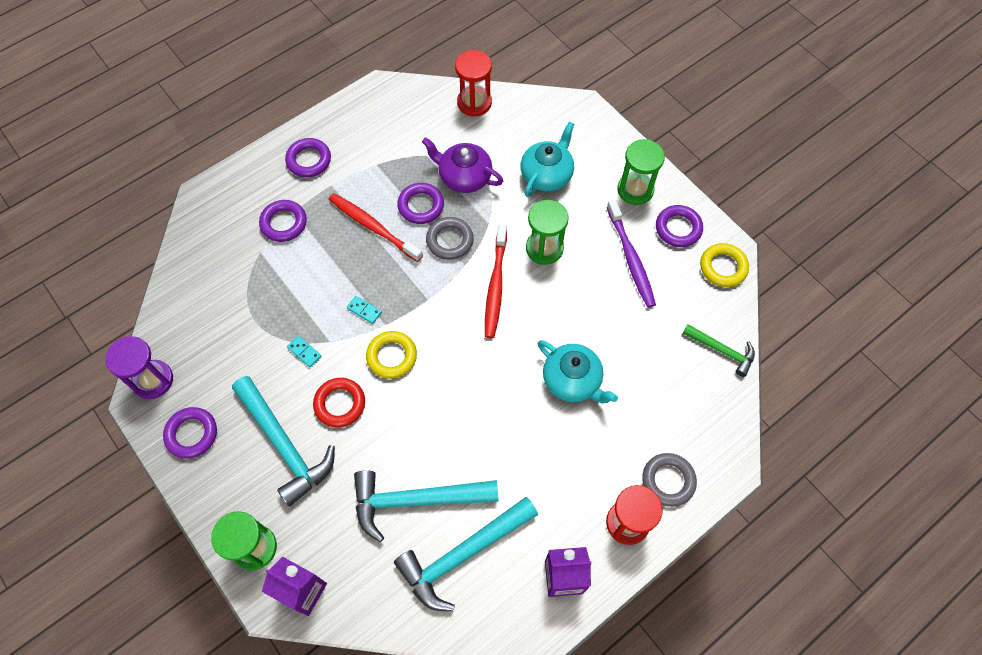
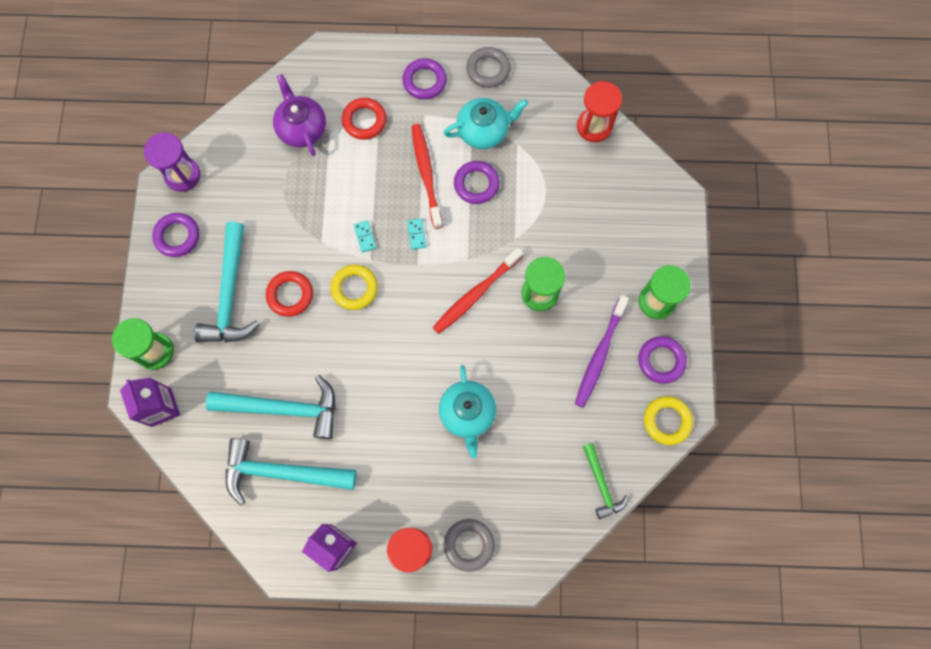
camera: 40 degrees right, 10 degrees up
(284, 223) = (364, 120): purple ring -> red ring
(304, 352) = (298, 235): turquoise domino -> turquoise domino (416, 234)
(416, 500) = (283, 408): turquoise hammer -> turquoise hammer turned 150 degrees clockwise
(449, 240) = (473, 230): grey ring -> grey ring (488, 70)
(464, 177) = (530, 185): purple teapot -> purple teapot (302, 128)
(547, 174) = (597, 233): turquoise teapot -> turquoise teapot (484, 130)

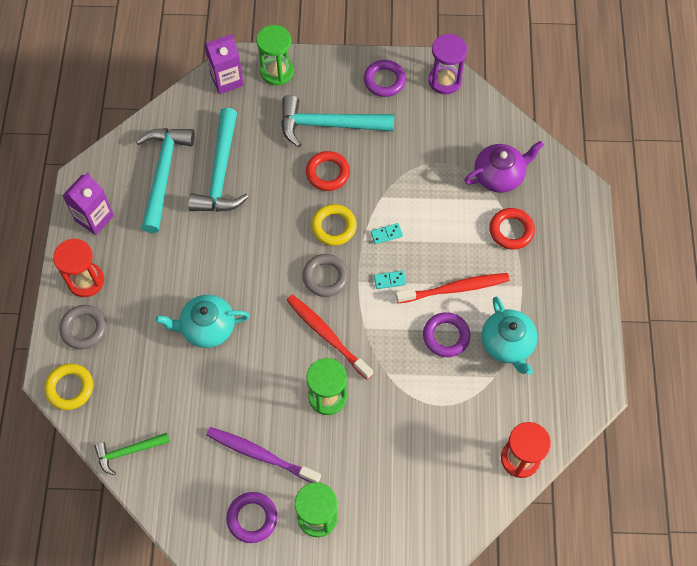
camera: 90 degrees right, 10 degrees down
(424, 81) = (560, 286): purple ring -> none
(488, 70) = (580, 348): grey ring -> grey ring (325, 277)
(667, 421) = (188, 520): yellow ring -> yellow ring (70, 388)

